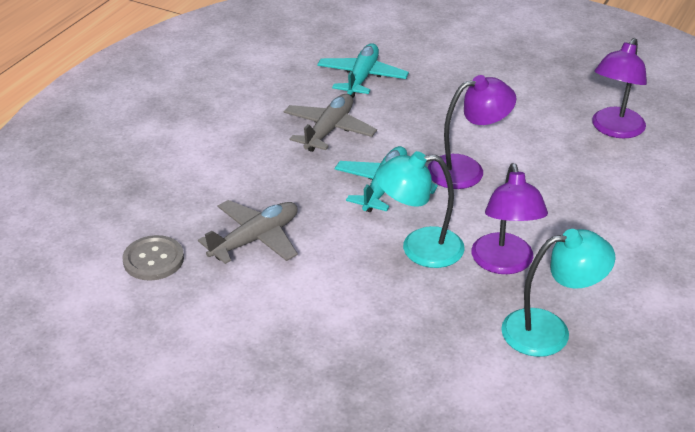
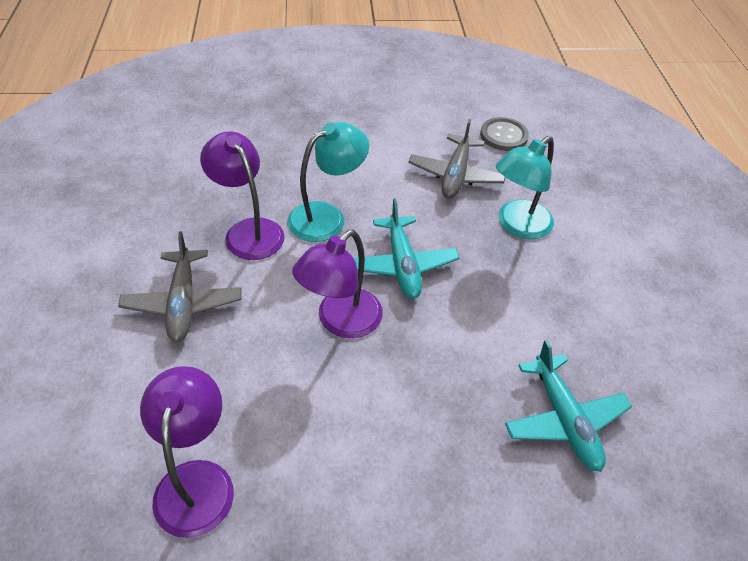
camera: 145 degrees right, 10 degrees up
(329, 130) = (514, 312): grey plane -> grey plane (183, 303)
(549, 330) = (187, 190): turquoise lamp -> turquoise lamp (517, 226)

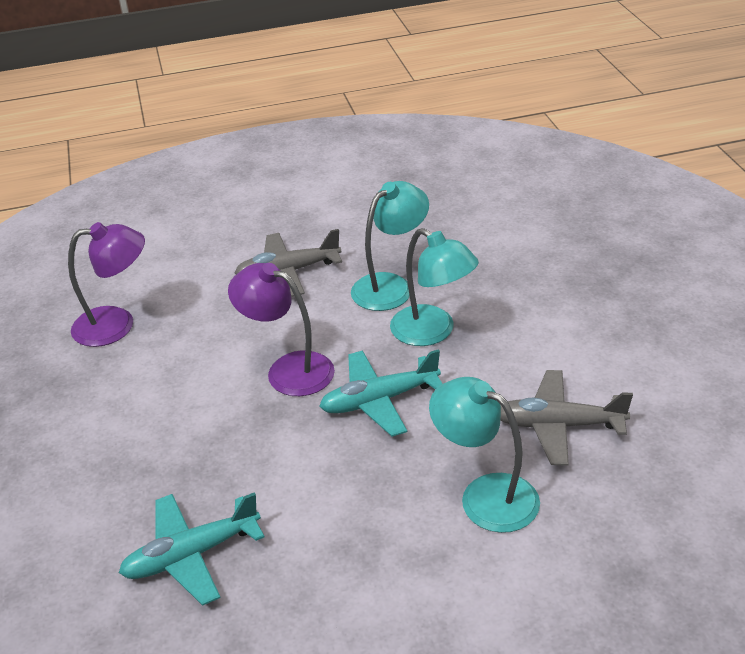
camera: 85 degrees right, 10 degrees down
(248, 231) = (390, 286): purple lamp -> turquoise lamp
(503, 136) = (677, 466): grey button -> none

